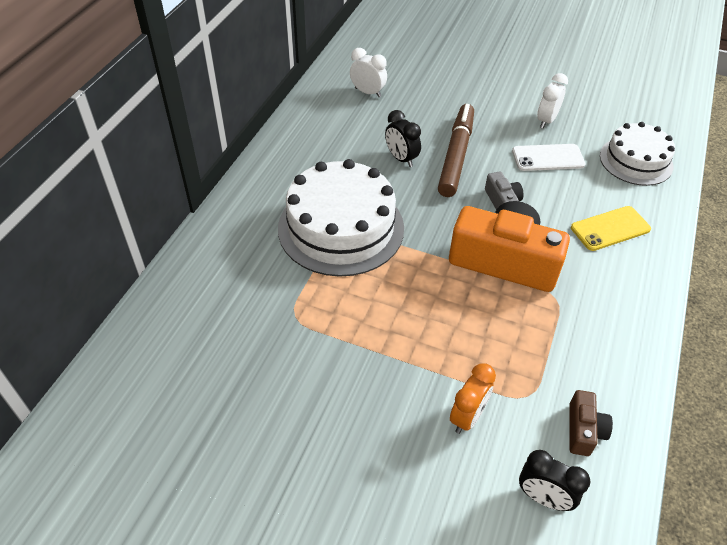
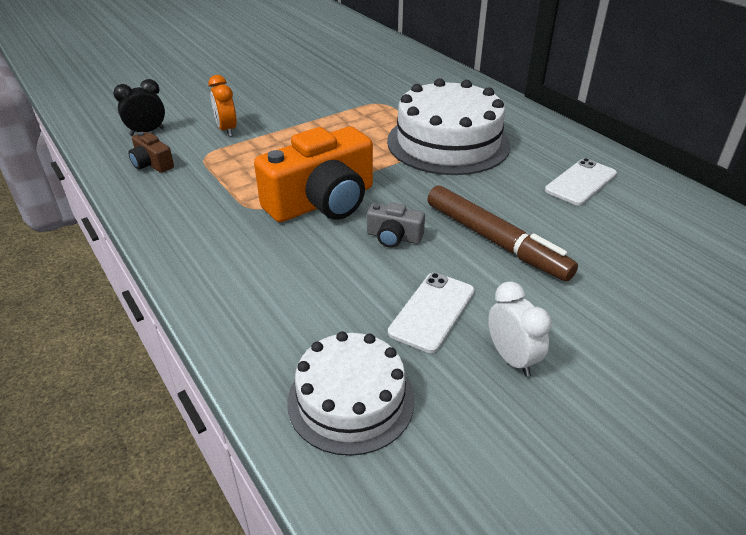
camera: 125 degrees right, 10 degrees down
(341, 138) = (581, 182): none -> white phone
(368, 92) = (668, 229): white clock -> none
(401, 159) = (518, 204): black clock -> none
(610, 228) = (278, 290): yellow phone -> none

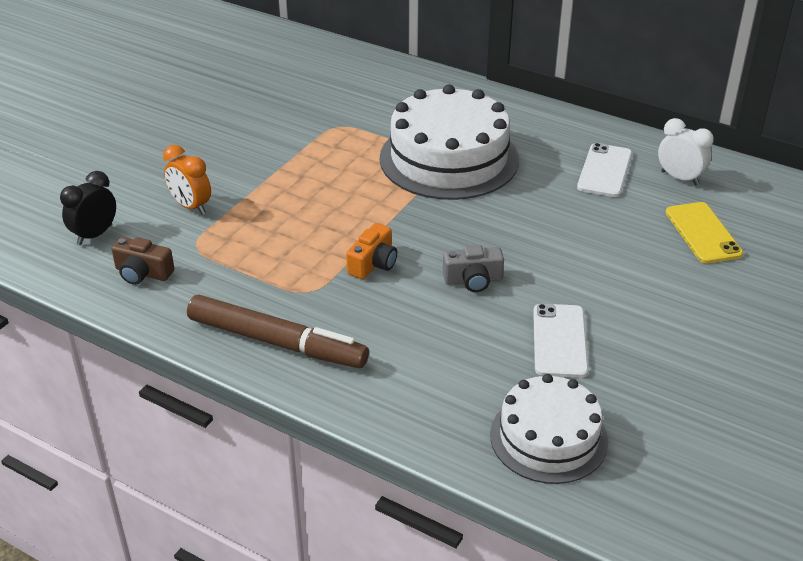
camera: 25 degrees left, 0 degrees up
(322, 202) = (373, 263): orange camera -> orange camera, size x0.45
(495, 241) = (568, 256): brown marker -> brown marker (277, 342)
(512, 358) = (650, 359): white clock -> white clock (679, 178)
(646, 257) = (703, 233): none -> yellow phone

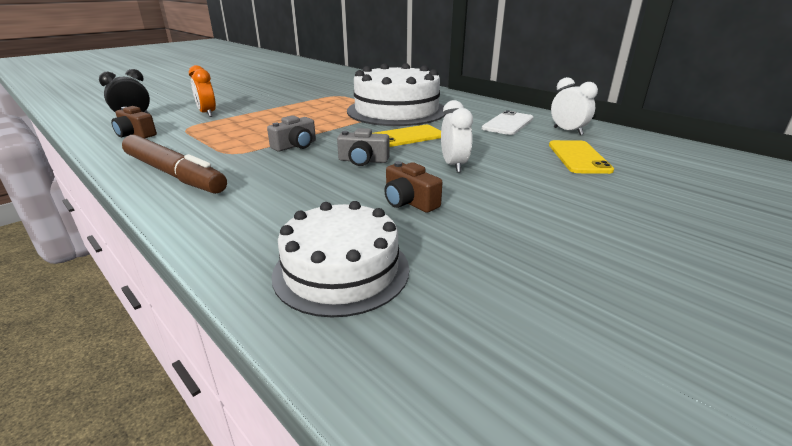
camera: 15 degrees right, 10 degrees down
(373, 263) = (295, 145): orange camera -> grey camera
(496, 222) = (407, 137): none -> yellow phone
(559, 341) = (409, 202): white phone -> brown camera
(576, 272) = (454, 165): none -> white clock

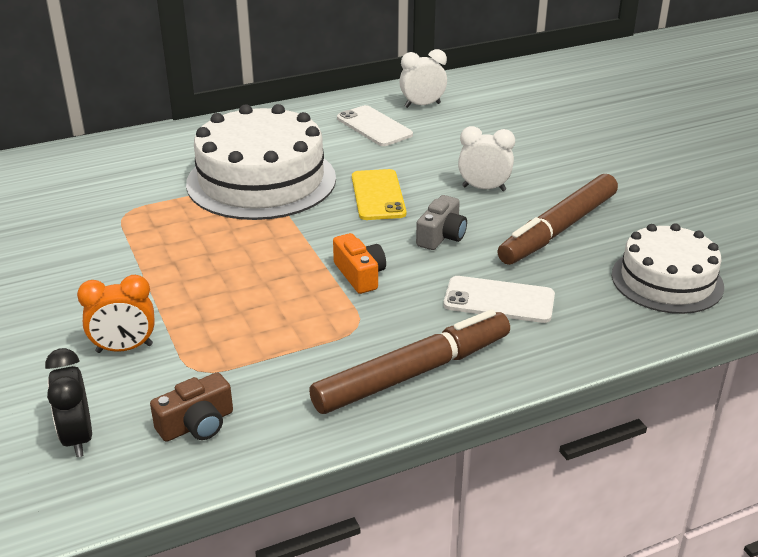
camera: 70 degrees left, 5 degrees up
(275, 190) = (499, 300): none -> white phone
(295, 145) = (360, 275): grey camera -> orange camera
(409, 202) = (558, 229): brown camera -> brown marker
(578, 157) = (496, 124): yellow phone -> none

